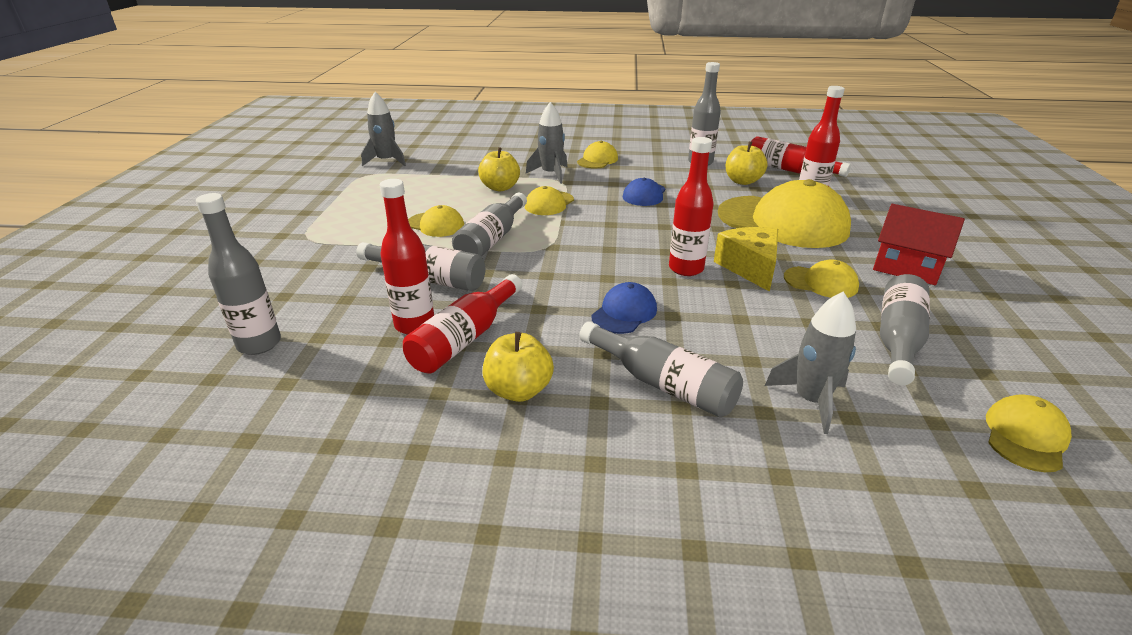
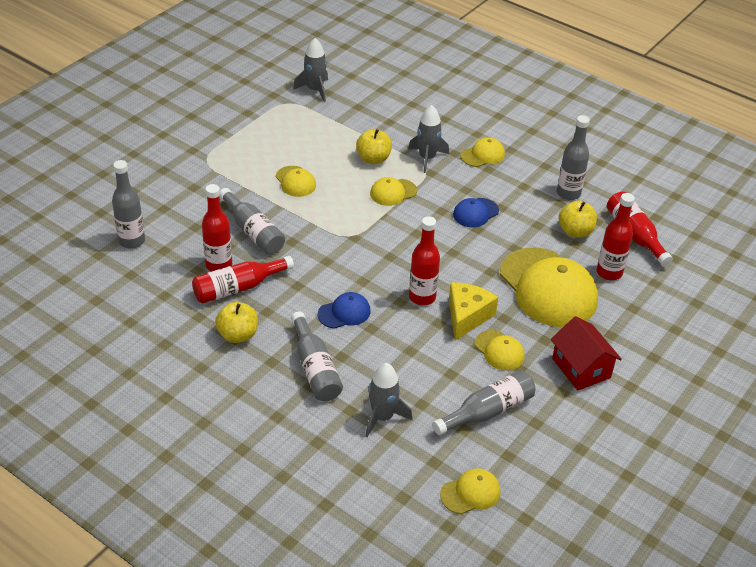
camera: 30 degrees right, 10 degrees up
(492, 239) = (320, 213): grey bottle -> none

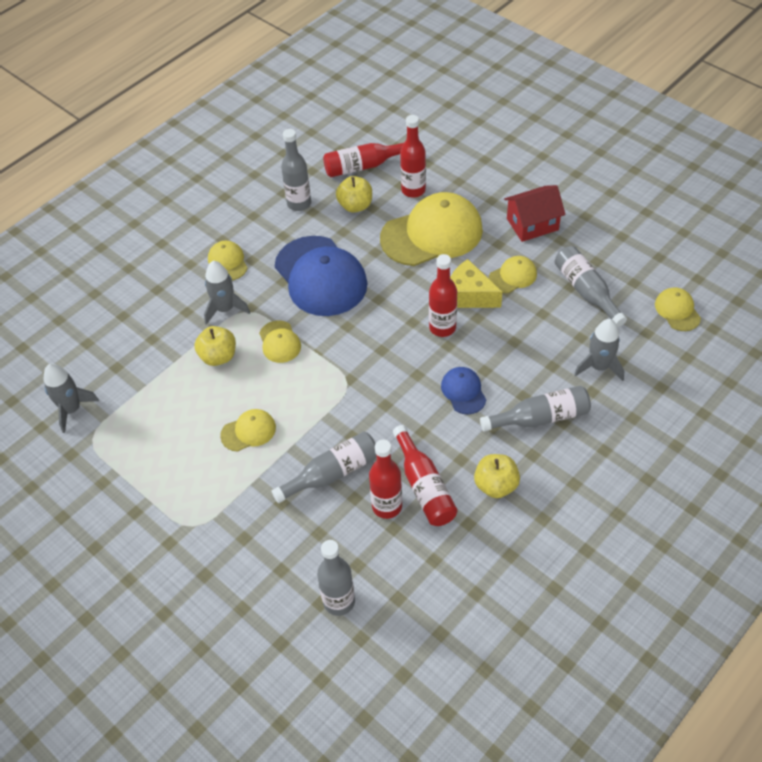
camera: 80 degrees left, 10 degrees up
(475, 213) = (320, 276): blue cap -> blue cap, size x2.14

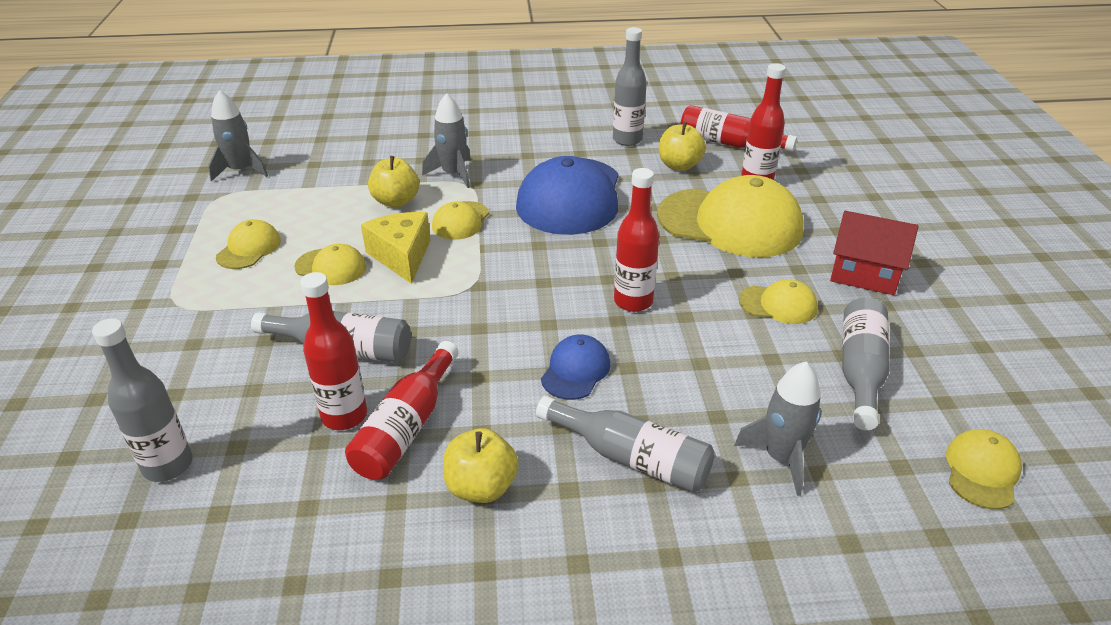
camera: 40 degrees right, 15 degrees down
(228, 262) = (505, 146): yellow cap -> yellow cap (249, 248)
(469, 295) = (702, 292): yellow cheese -> yellow cheese (401, 256)

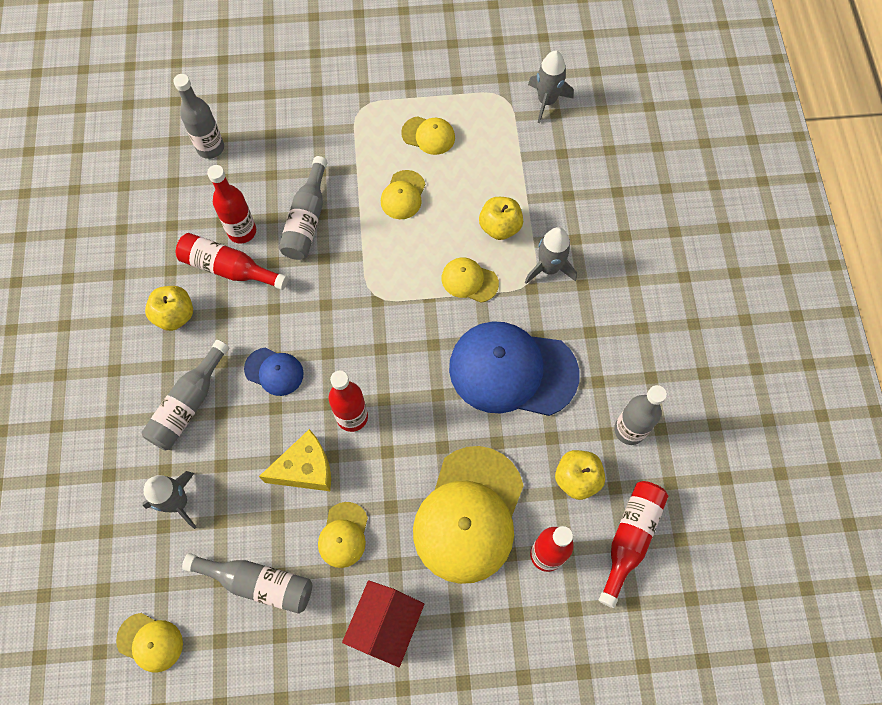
camera: 90 degrees right, 30 degrees up
(401, 256) = (417, 242): yellow cheese -> yellow cheese (305, 469)

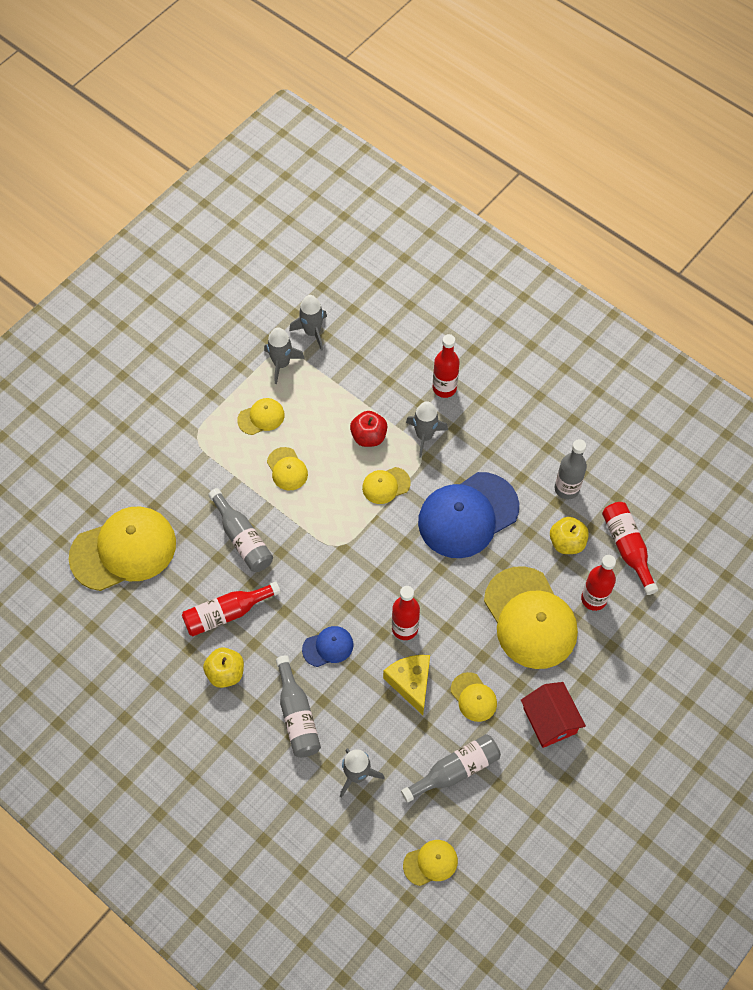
camera: 45 degrees left, 5 degrees down
(210, 148) = (123, 550): grey bottle -> yellow cap
(242, 231) = (208, 583): red bottle -> red bottle (444, 388)
(305, 469) = (411, 683): yellow cheese -> yellow cheese turned 45 degrees counterclockwise
(492, 106) = (281, 364): none -> grey rocket
(500, 227) = (368, 436): yellow apple -> red apple

